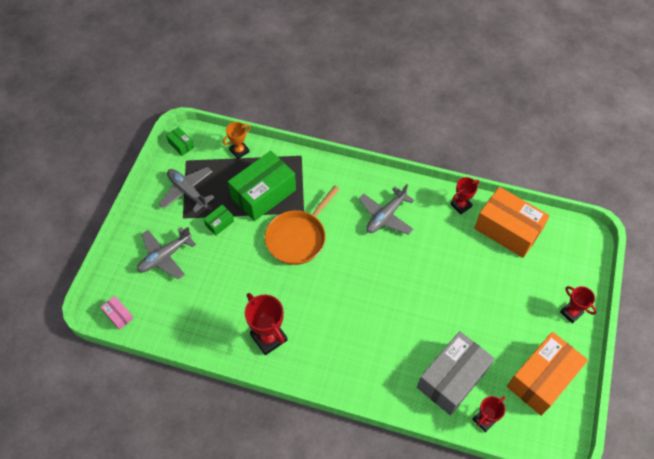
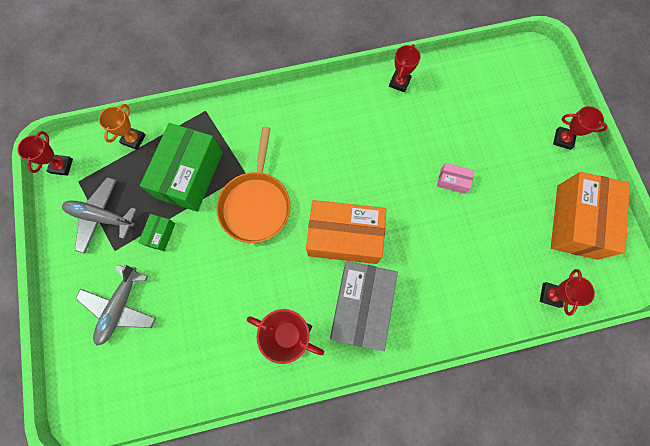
camera: 30 degrees left, 15 degrees up
(118, 315) = (107, 407): pink box -> pink box (452, 181)
(181, 145) = (61, 166): green box -> red trophy
(386, 216) = (332, 132): grey plane -> none
(452, 378) = (496, 270): grey box -> grey box (360, 307)
(507, 230) = (458, 85): orange box -> orange box (344, 237)

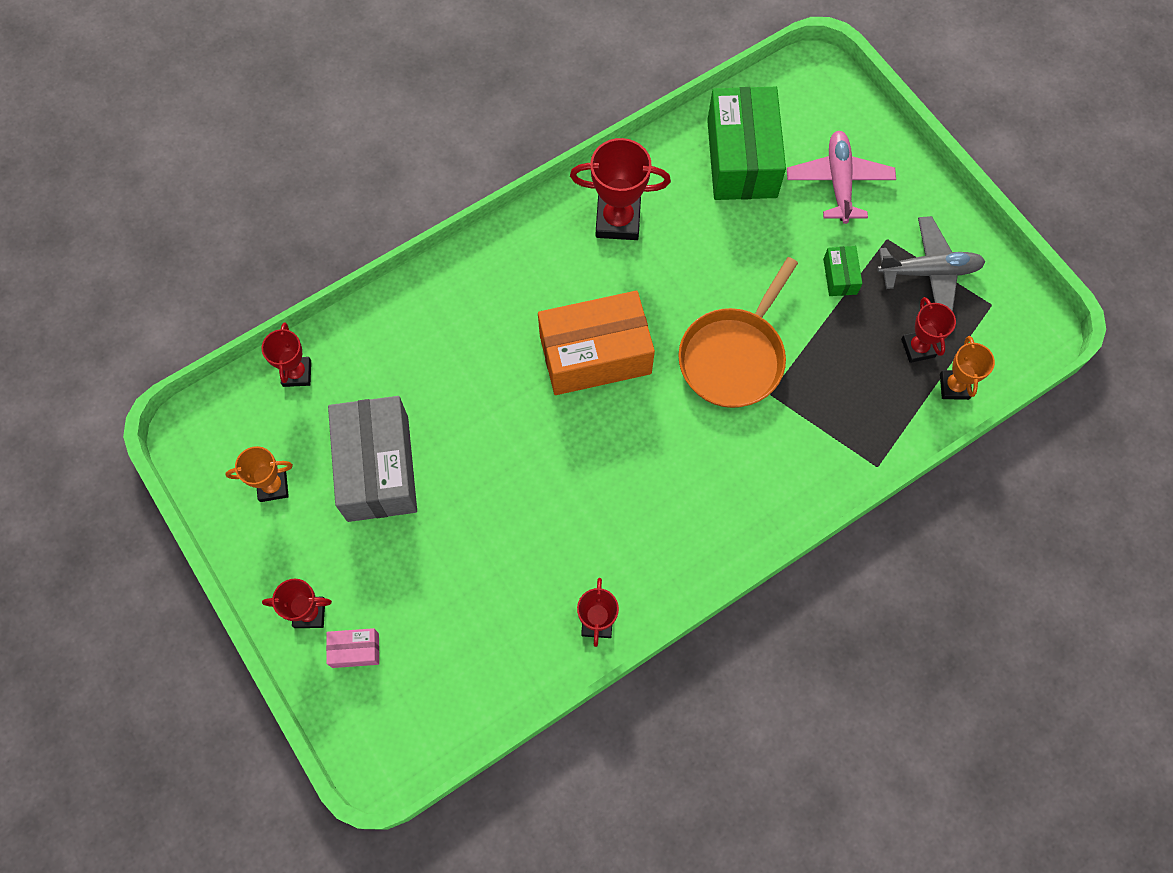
camera: 160 degrees right, 5 degrees down
(61, 166) = (1027, 316): red trophy -> red trophy (918, 348)
(120, 307) = (839, 182): grey plane -> pink plane
(190, 175) = (845, 364): green box -> green box (741, 158)
(256, 204) = (734, 356): orange pan -> orange pan turned 135 degrees counterclockwise
(360, 307) = (542, 278): grey box -> grey box (378, 468)
(452, 181) = (467, 485): pink box -> pink box (355, 650)
(576, 221) = (273, 486): orange box -> orange trophy

